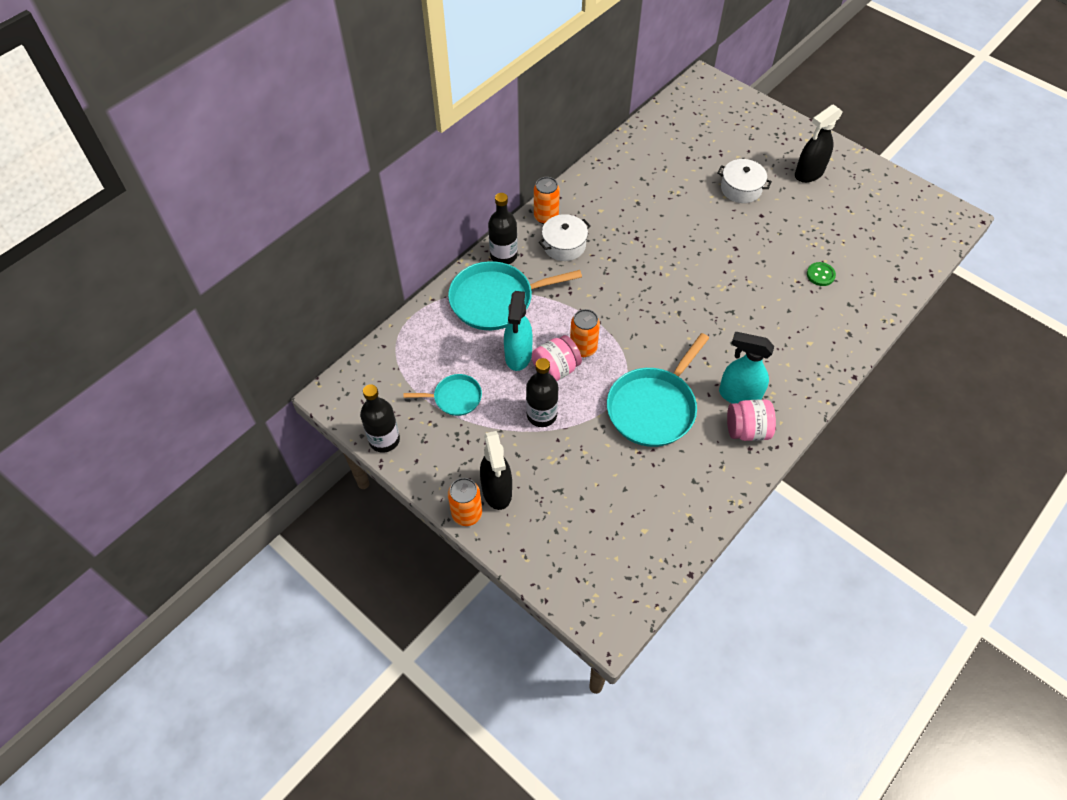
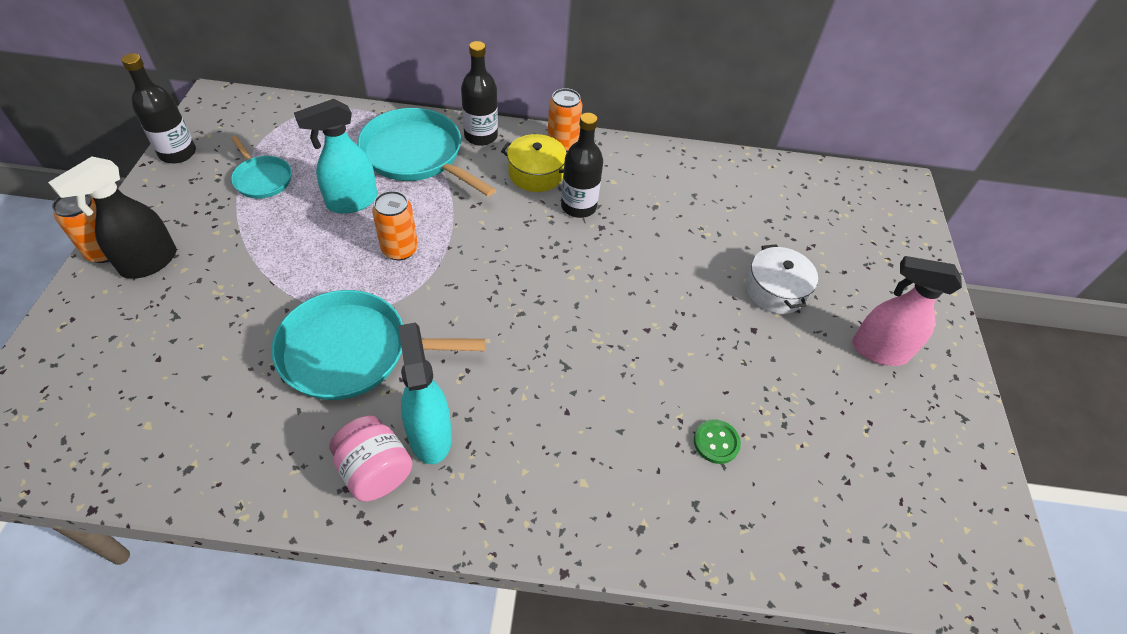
camera: 50 degrees right, 5 degrees down
(541, 415) = (278, 255): black bottle -> black bottle (578, 206)
(556, 369) = (352, 239): pink jar -> none
(564, 245) = (536, 173): white pot -> yellow pot
(808, 173) = (878, 350): black spray bottle -> pink spray bottle

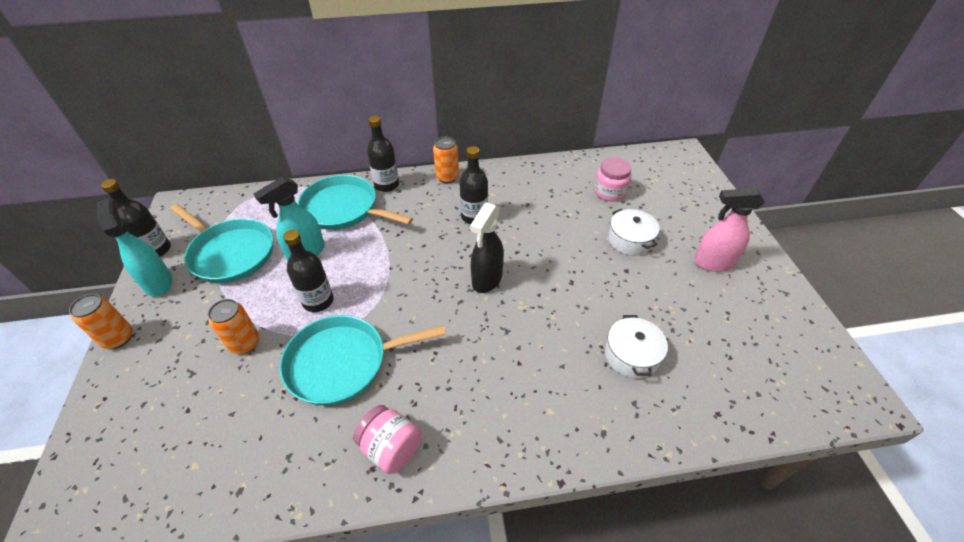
camera: 10 degrees left, 5 degrees down
(149, 262) = (157, 337): black spray bottle -> black spray bottle (487, 279)
(262, 179) = (230, 253): turquoise pan -> turquoise pan, size x1.86
(347, 267) = (318, 301): none -> black bottle
(399, 249) = (354, 278): orange can -> orange can (245, 343)
(430, 435) = (424, 409): turquoise spray bottle -> turquoise spray bottle (158, 282)
(536, 173) = (436, 201): yellow pot -> none
(716, 442) = (631, 355): green button -> white pot
(774, 217) = (610, 192): none -> pink jar

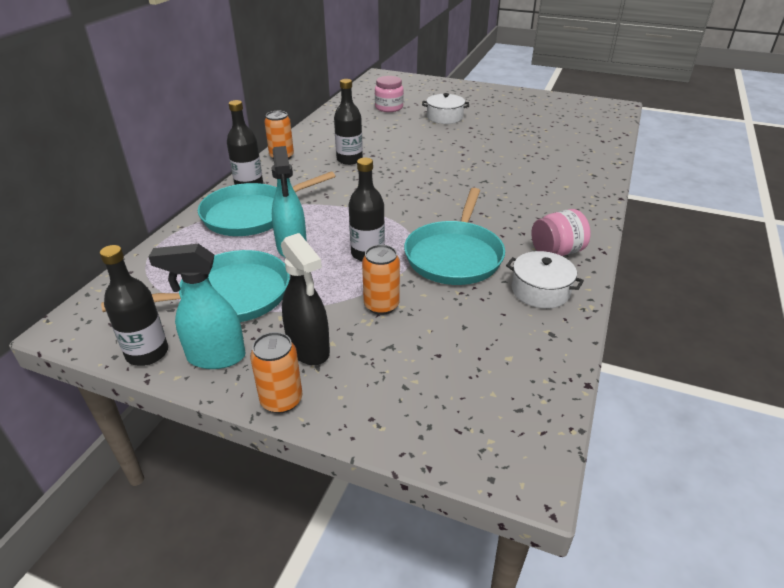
camera: 60 degrees left, 10 degrees down
(487, 279) = (427, 174): black spray bottle -> black spray bottle (309, 349)
(631, 355) = (542, 148): white pot -> white pot (540, 291)
(713, 263) = (491, 103): pink spray bottle -> none

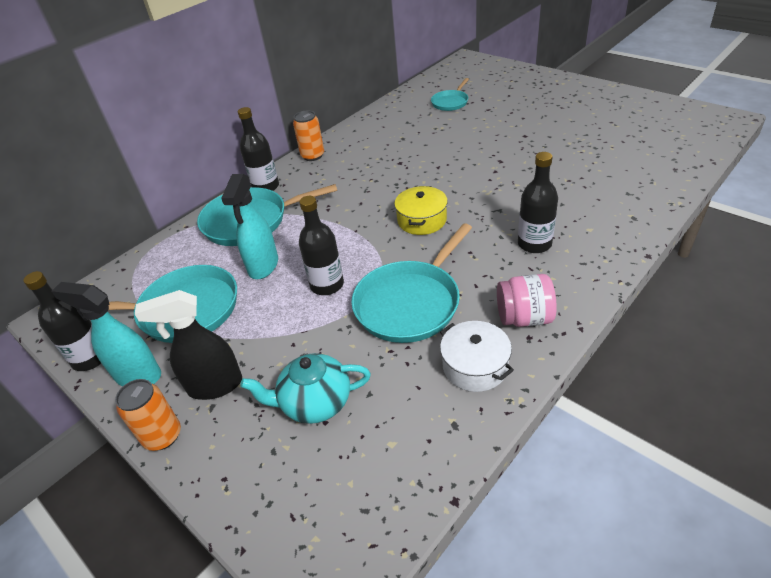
camera: 25 degrees right, 5 degrees up
(309, 349) = (214, 386): black spray bottle -> black spray bottle turned 90 degrees clockwise
(349, 159) = (374, 166): black bottle -> black bottle (534, 244)
(381, 305) = (305, 350): orange can -> none
(389, 107) = (450, 102): pink jar -> turquoise pan
(419, 343) = (315, 403): none -> turquoise teapot
(423, 195) = (422, 220): none -> yellow pot
(444, 117) = (503, 119): white pot -> none

